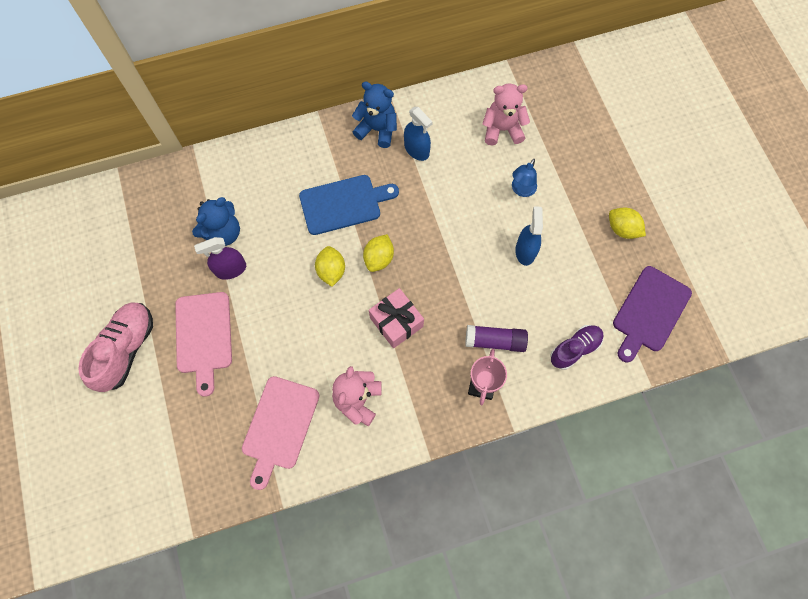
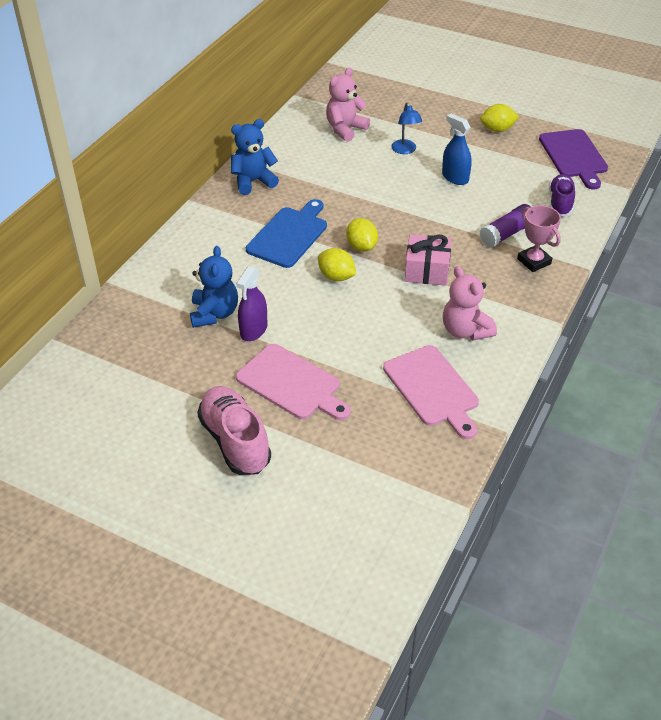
camera: 45 degrees left, 25 degrees down
(416, 150) = (300, 174): blue spray bottle -> none

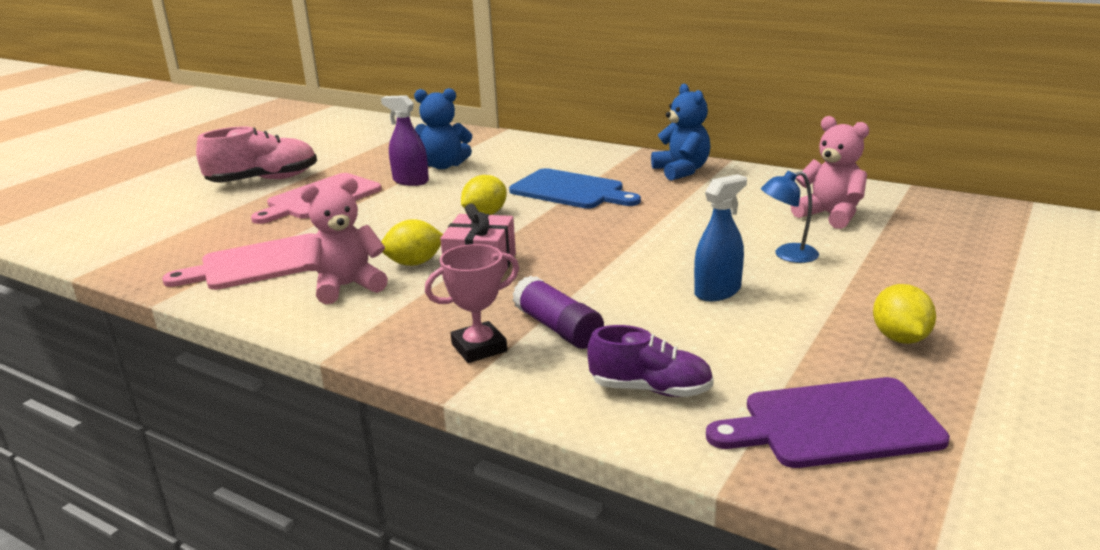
camera: 95 degrees right, 20 degrees down
(361, 246) = (542, 227): yellow lemon -> yellow lemon (414, 263)

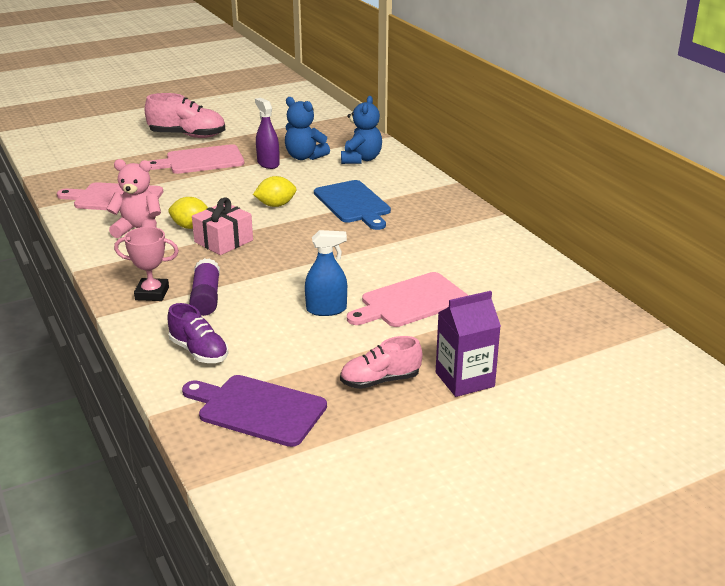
camera: 30 degrees right, 5 degrees up
(681, 171) = (451, 212): blue teddy bear -> blue teddy bear (361, 159)
(787, 255) = (410, 301): blue lamp -> pink cutting board
(830, 215) = (492, 283): pink teddy bear -> none
(900, 338) = (380, 381): yellow lemon -> pink shoe
(971, 305) = (464, 379): none -> purple carton

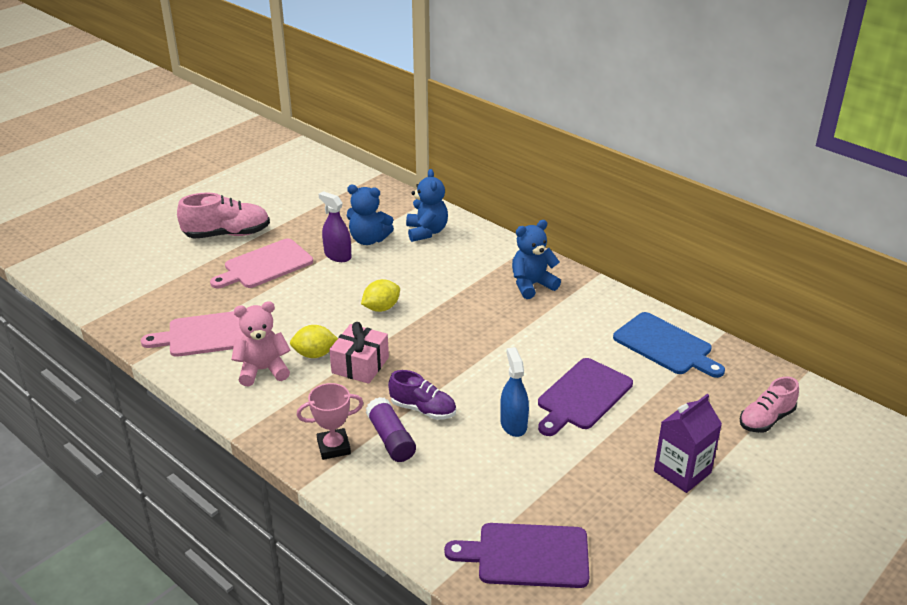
camera: 20 degrees left, 5 degrees up
(199, 351) = (428, 505): purple shoe -> purple shoe (423, 409)
(326, 309) = (513, 424): blue spray bottle -> blue spray bottle turned 75 degrees counterclockwise
(353, 204) = (455, 290): blue cutting board -> blue cutting board (665, 345)
(380, 381) = (613, 493): pink shoe -> pink shoe (766, 419)
(410, 301) = (582, 396): pink cutting board -> purple cutting board
(429, 211) = (532, 285): none -> blue teddy bear

